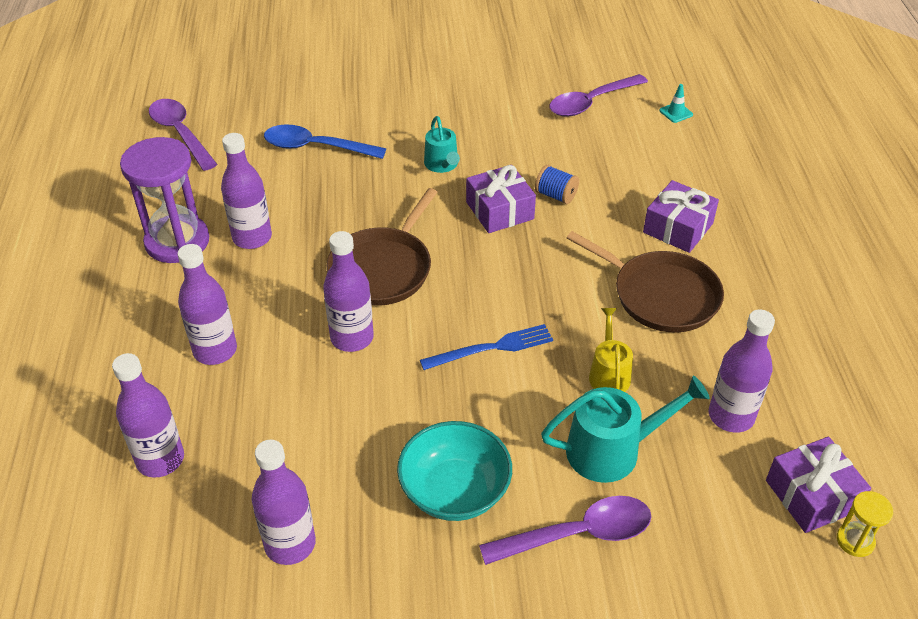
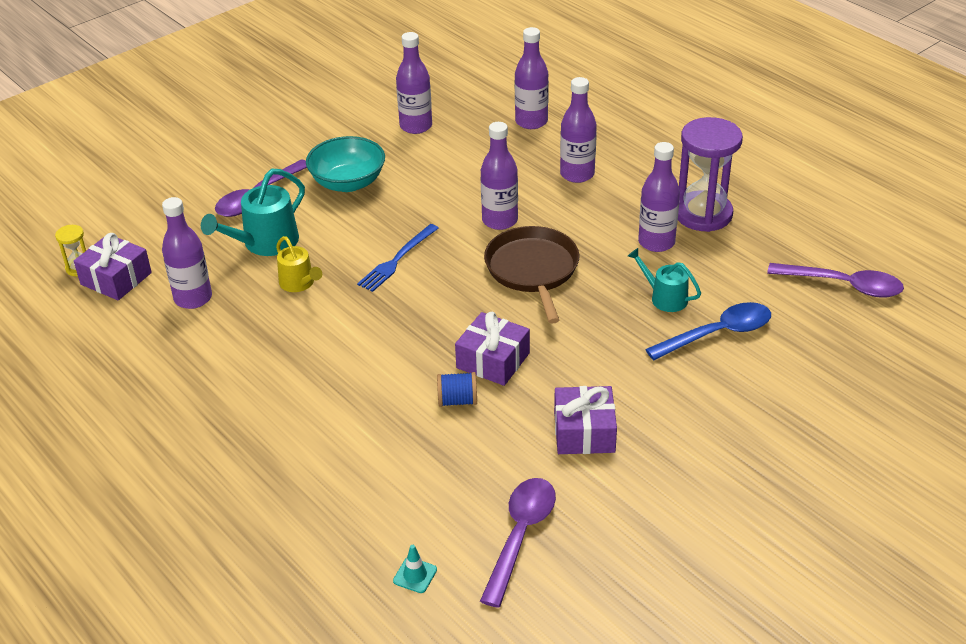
camera: 145 degrees right, 5 degrees down
(442, 165) = (589, 376): turquoise watering can -> turquoise watering can (665, 298)
(660, 295) = (297, 357): brown pan -> none
(678, 228) = (320, 426): purple gift -> purple gift (584, 432)

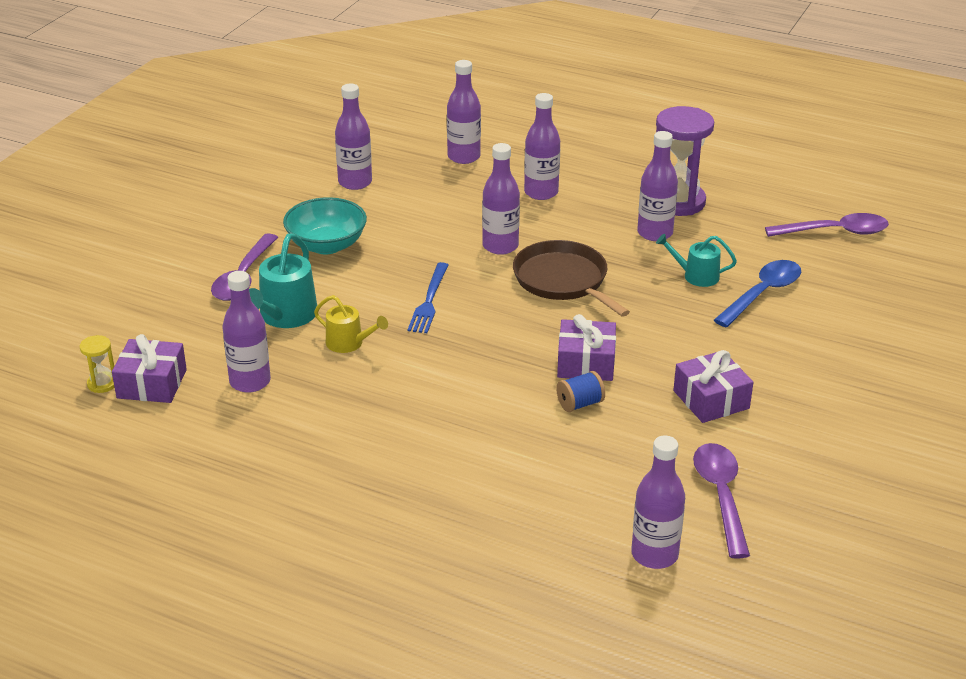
camera: 25 degrees left, 5 degrees down
(415, 575) = (654, 555): turquoise traffic cone -> purple bottle

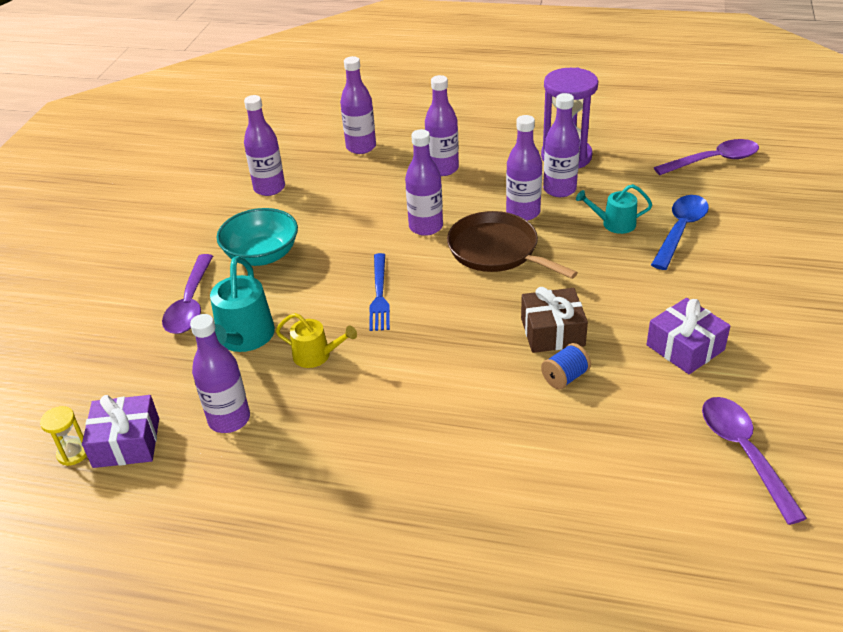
camera: 10 degrees left, 5 degrees up
(586, 363) = (552, 332): purple gift -> brown gift
(654, 555) = (711, 537): purple bottle -> purple bottle (523, 212)

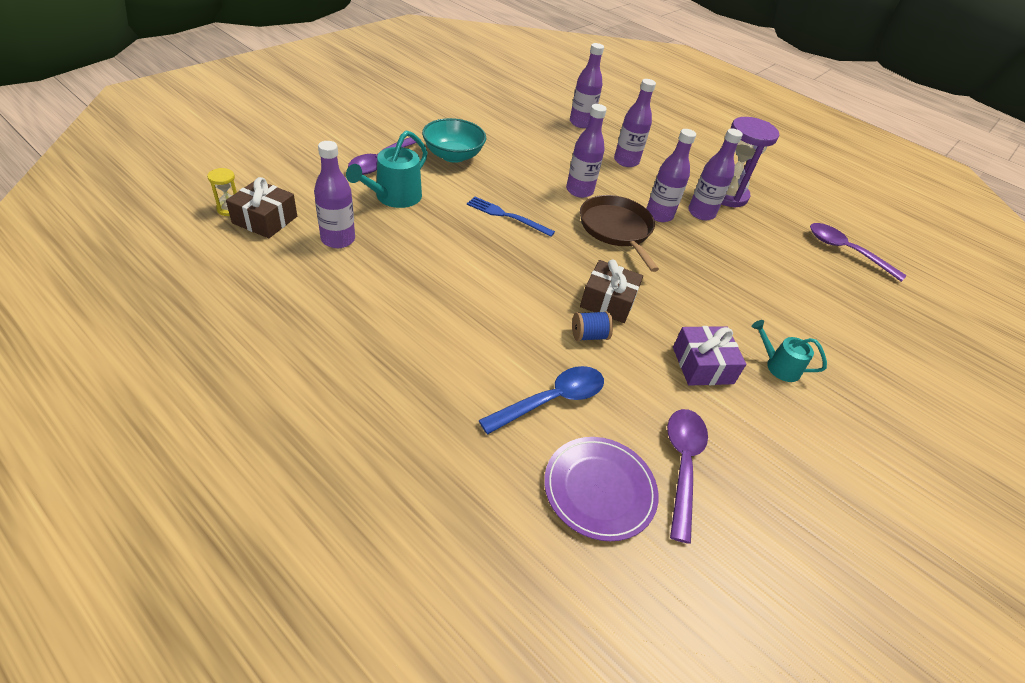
camera: 20 degrees right, 5 degrees up
(126, 443) = (265, 220): purple gift -> brown gift
(269, 188) = (496, 119): purple bottle -> none
(316, 355) = (429, 231): yellow watering can -> none
(379, 295) = (507, 216): blue fork -> blue fork turned 90 degrees clockwise
(614, 224) = (723, 255): turquoise watering can -> turquoise watering can (778, 366)
(680, 230) = (773, 284): blue spoon -> blue spoon (552, 400)
(697, 519) = (599, 489): none -> purple plate
(713, 161) = (846, 251): purple spoon -> purple spoon turned 150 degrees counterclockwise

